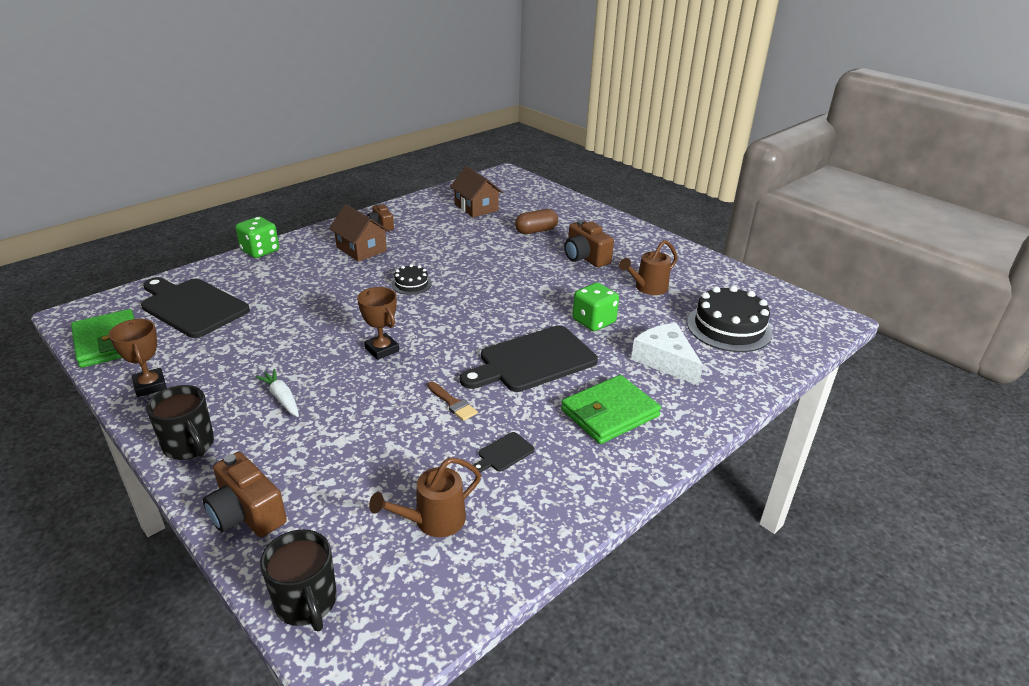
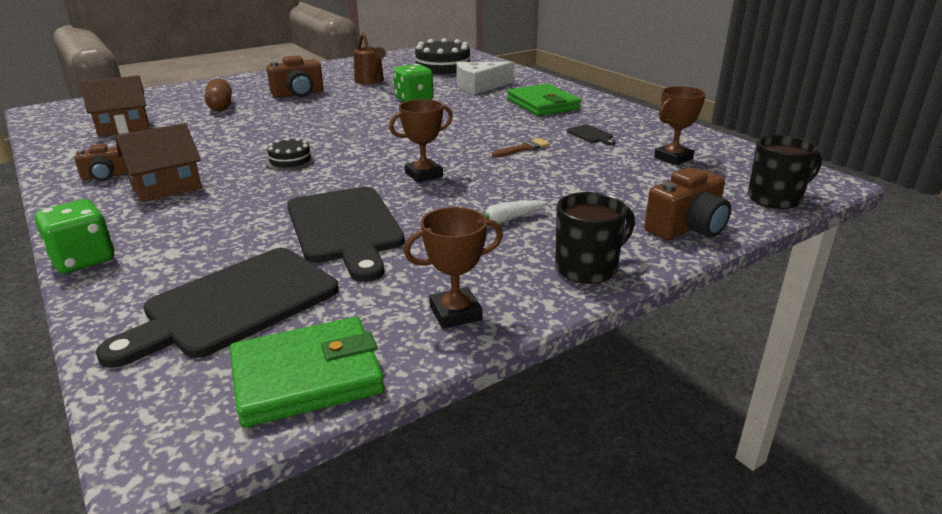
camera: 80 degrees left, 5 degrees down
(432, 521) = (673, 158): brown watering can -> brown trophy
(533, 361) = (466, 120): black cutting board -> black cutting board (345, 228)

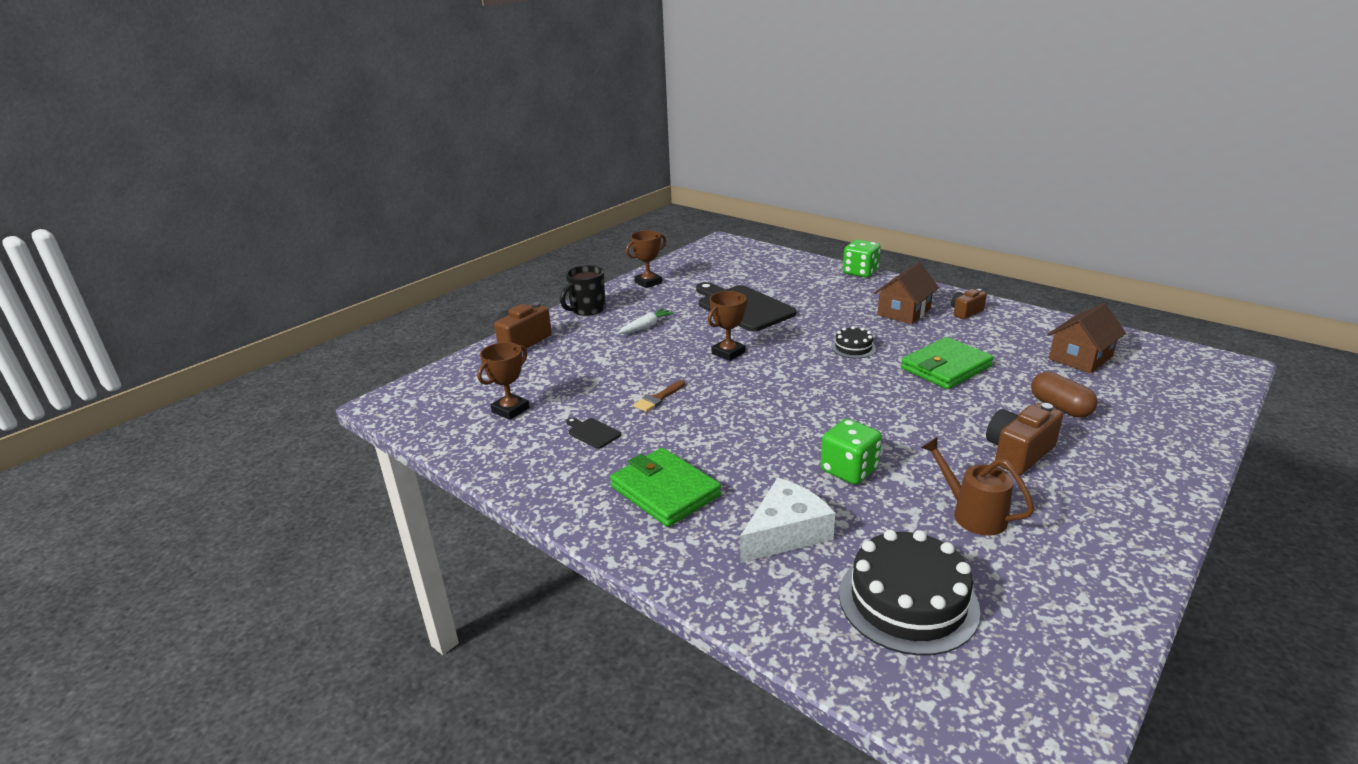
camera: 165 degrees right, 0 degrees up
(234, 304) = (753, 270): black cutting board -> none
(307, 376) = (693, 258): green wallet -> green wallet (946, 367)
(775, 198) = (442, 377): black mug -> none

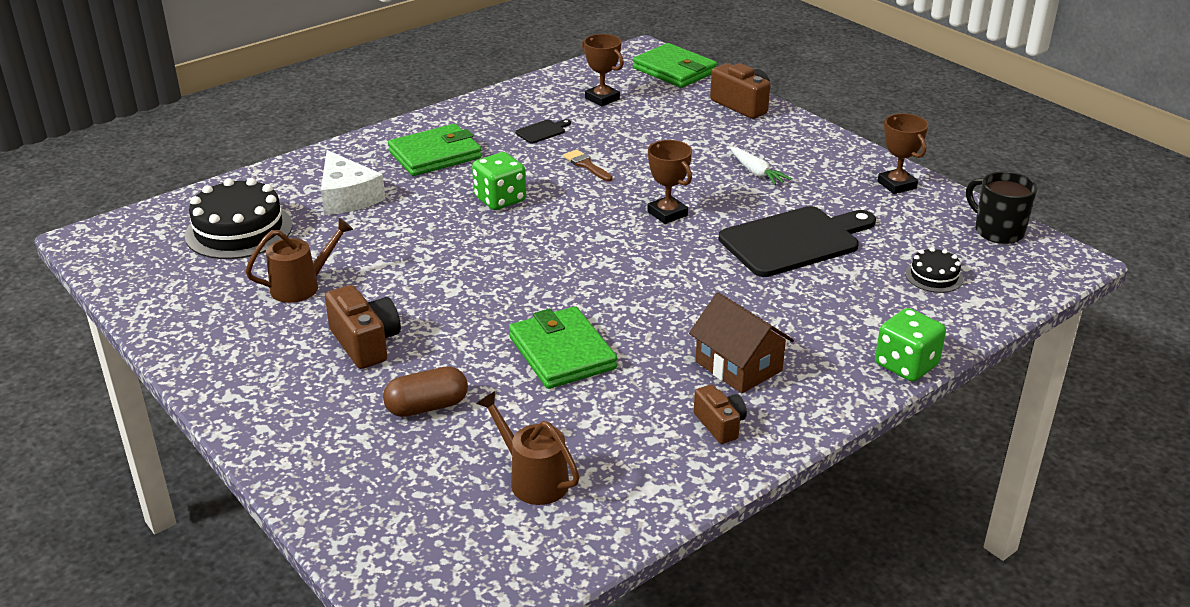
camera: 100 degrees right, 5 degrees up
(441, 380) = (674, 70): none -> green wallet
(587, 309) = (817, 141): black mug -> black mug (997, 231)
(849, 470) = (405, 241): green dice -> green dice (500, 199)
(853, 348) = (645, 298): black cake -> black cake (934, 276)
(1080, 358) = (532, 479): brown house -> brown watering can

